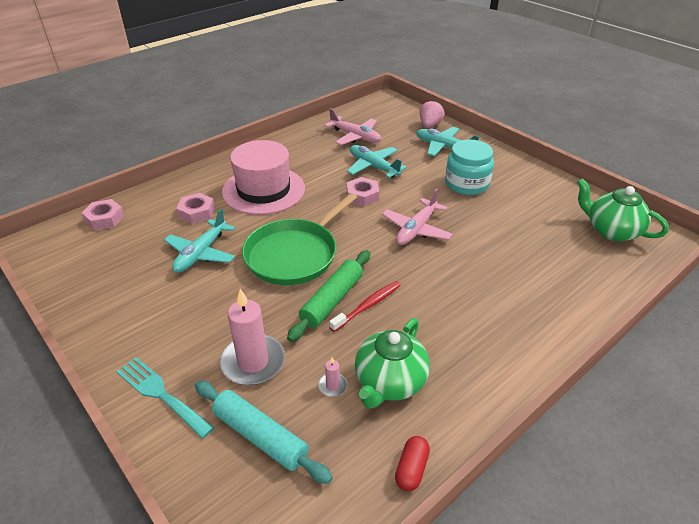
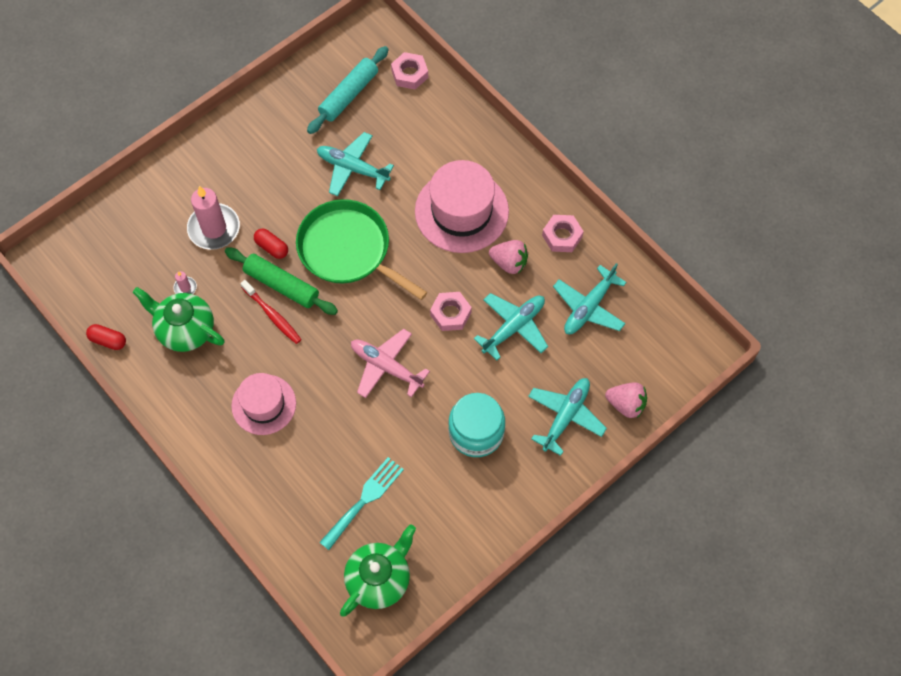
camera: 90 degrees right, 25 degrees up
(160, 394) = (188, 169): turquoise fork -> turquoise fork (364, 500)
(196, 212) = (419, 153): pink nut -> pink nut (562, 236)
(260, 436) = (145, 241): turquoise rolling pin -> turquoise rolling pin (349, 95)
(285, 310) = (272, 247): none -> red capsule
(316, 168) = (509, 263): none -> pink strawberry
(355, 136) = (588, 307): pink plane -> turquoise plane
(470, 308) = (264, 404): none -> pink hat

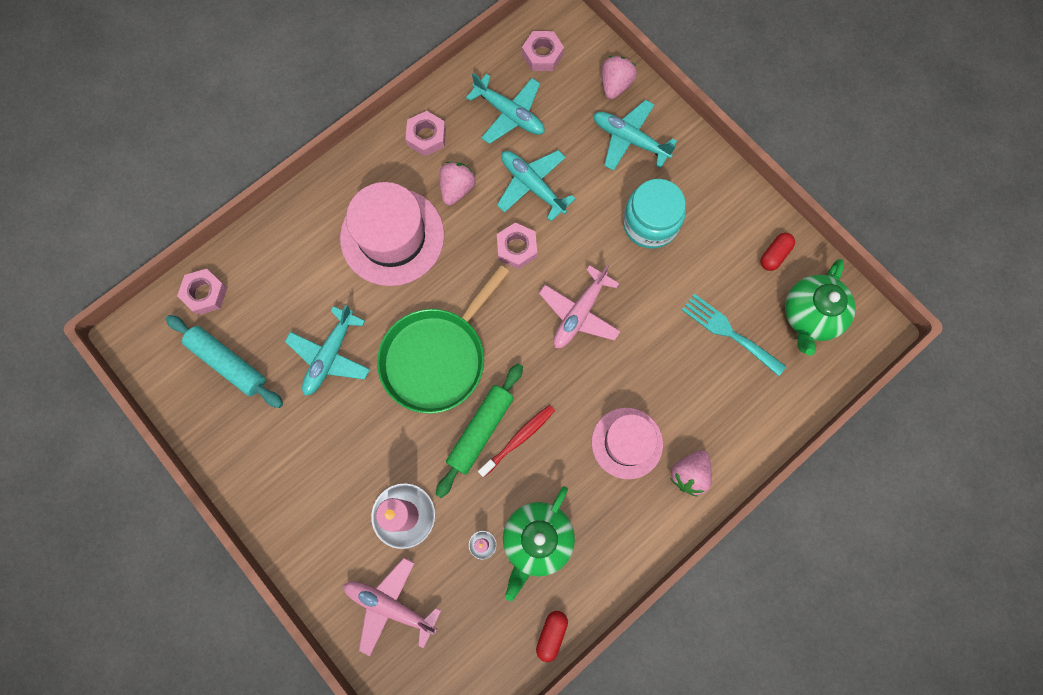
camera: 90 degrees left, 10 degrees up
(143, 221) = (390, 605): none -> pink plane
(232, 457) = (689, 474): none -> pink strawberry
(272, 247) = (431, 445): red capsule -> red capsule (774, 255)
(379, 579) = (810, 316): green teapot -> green teapot turned 105 degrees counterclockwise
(656, 337) = (542, 55): none -> pink nut

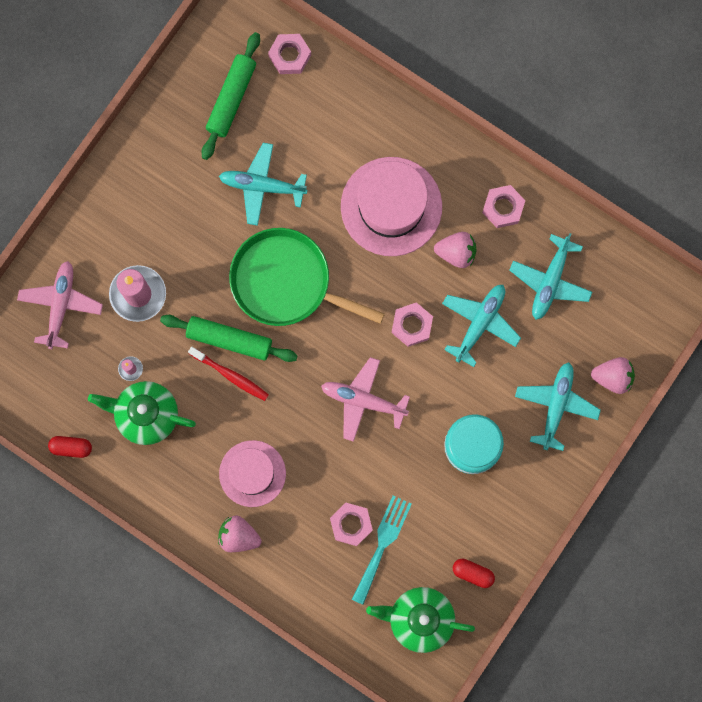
camera: 75 degrees right, 5 degrees up
(228, 363) = (232, 99): turquoise rolling pin -> green rolling pin
(542, 55) = (626, 296): pink nut -> pink nut (351, 524)

